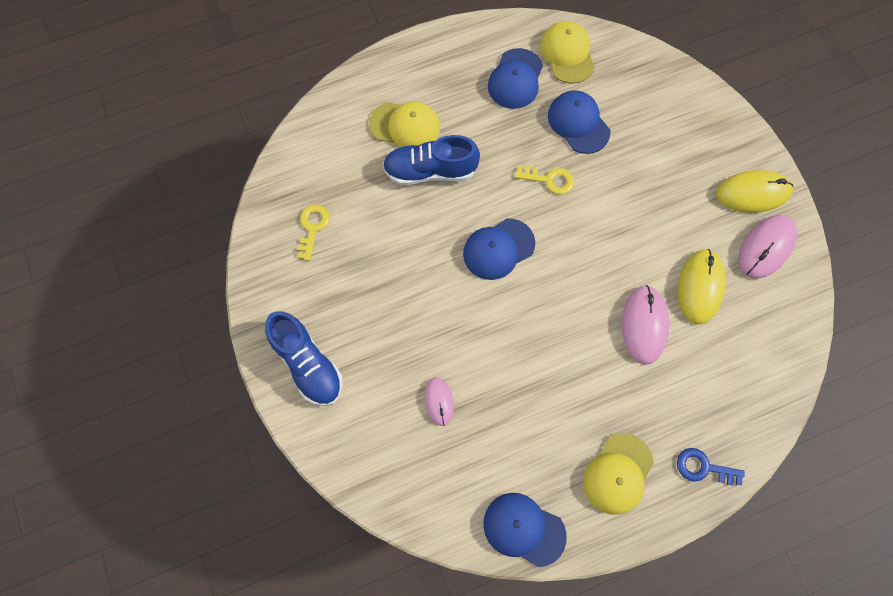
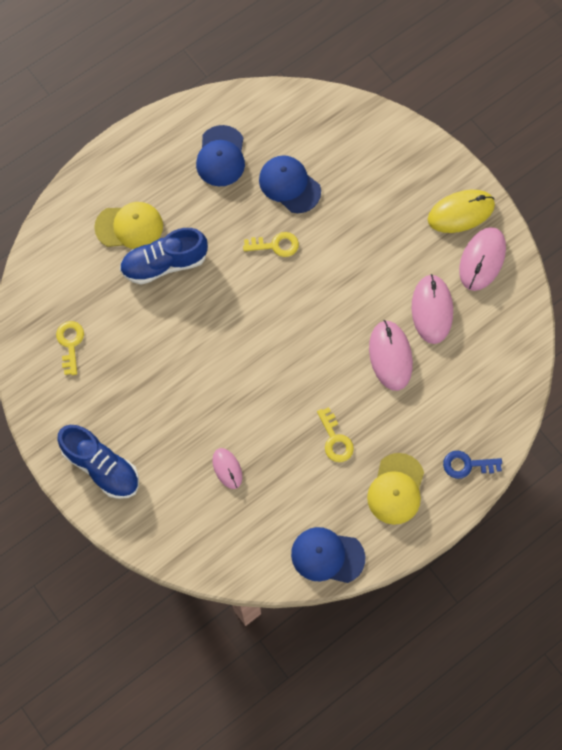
camera: 15 degrees left, 0 degrees up
(498, 249) = (245, 320): blue cap -> none
(563, 400) = (335, 439): none -> yellow key
(567, 54) = (263, 120): yellow cap -> none
(700, 287) = (432, 310): yellow mouse -> pink mouse

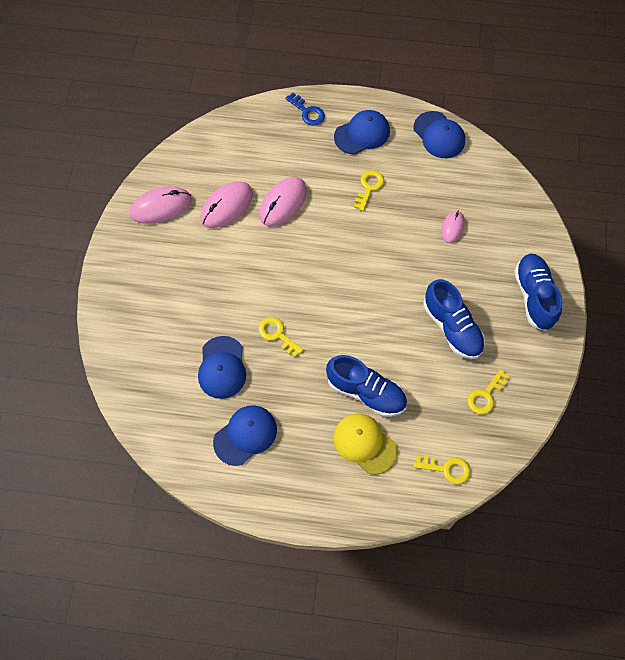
camera: 135 degrees left, 5 degrees down
(52, 262) = (446, 469): none -> yellow key
(145, 375) = (452, 327): none -> blue shoe
(396, 489) = (362, 134): yellow cap -> blue cap
(461, 212) = (137, 245): yellow mouse -> none

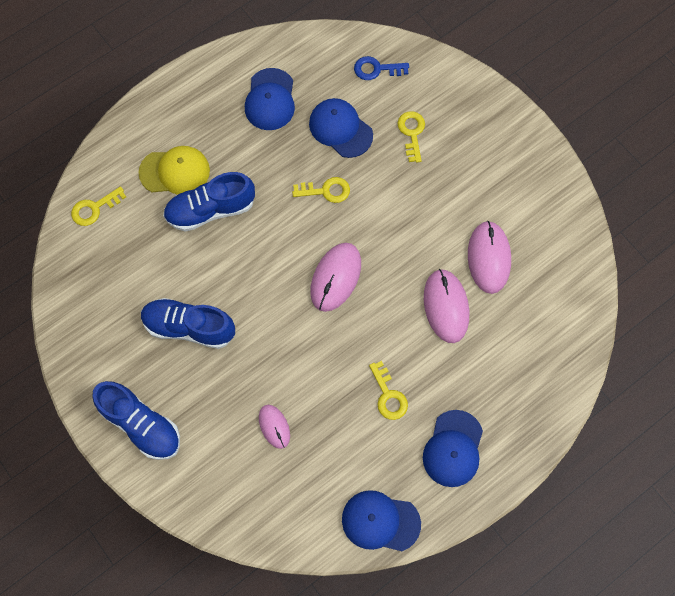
camera: 135 degrees right, 5 degrees up
(161, 207) = (540, 206): pink mouse -> pink mouse (335, 277)
(307, 112) = (528, 422): blue key -> blue key (376, 69)
(485, 395) = (111, 293): yellow key -> yellow key (411, 133)

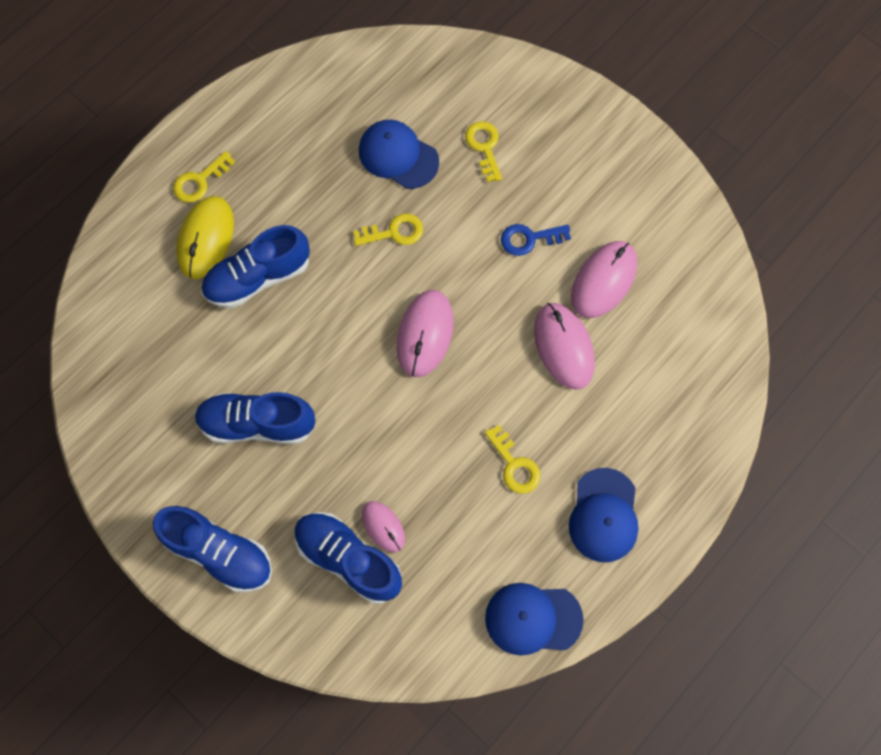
camera: 10 degrees left, 0 degrees up
(94, 208) = (114, 299): yellow key -> yellow key (200, 181)
(175, 171) = (206, 238): yellow cap -> yellow mouse
(242, 448) = (348, 559): none -> blue shoe
(270, 100) = (306, 134): blue cap -> none
(376, 69) = (428, 78): blue key -> blue key (529, 239)
(489, 258) = (603, 280): pink mouse -> pink mouse turned 45 degrees clockwise

